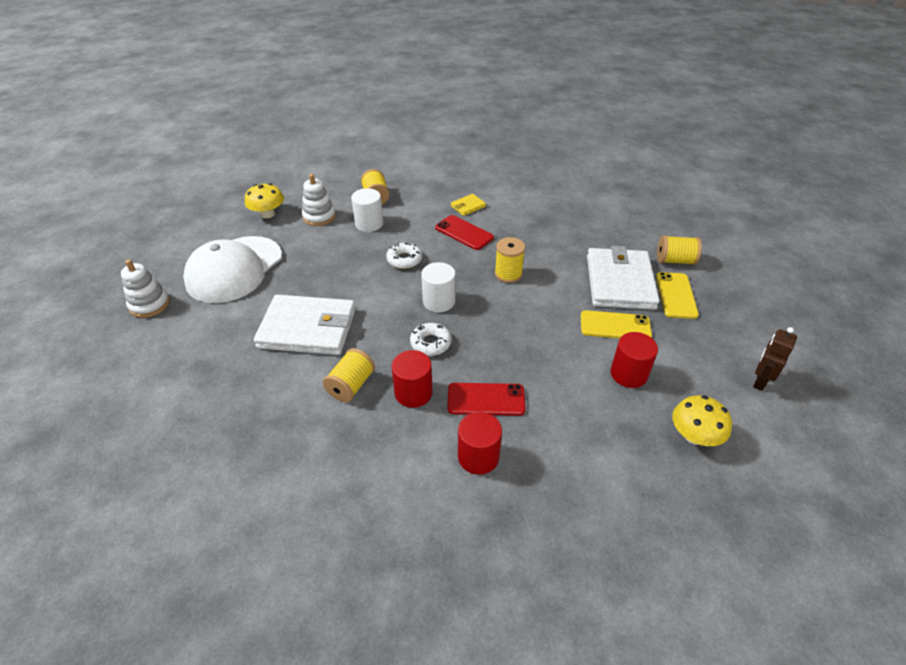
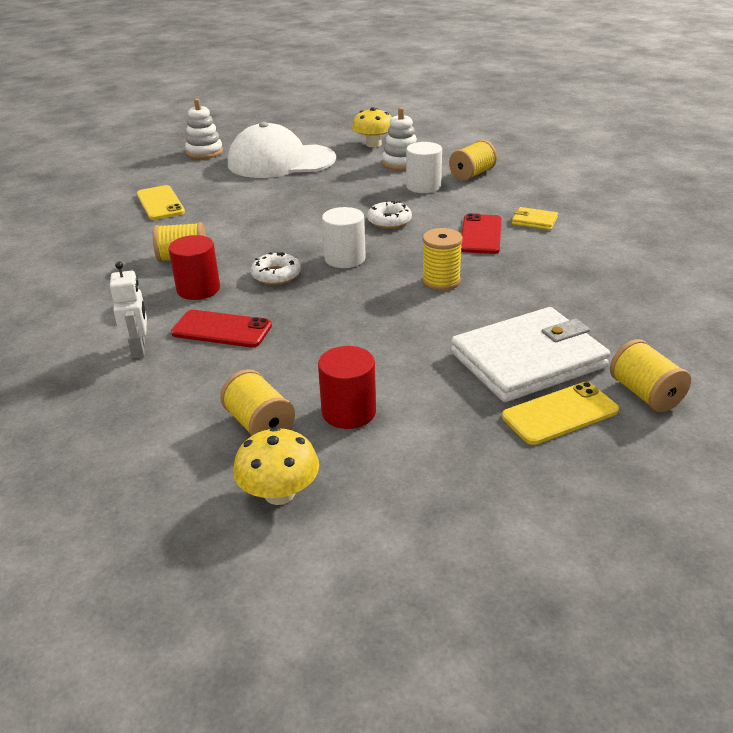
camera: 60 degrees right, 10 degrees down
(308, 328) = (238, 215): white wallet -> none
(478, 456) = (139, 349): red cylinder -> white robot
(486, 399) = (222, 329): red phone -> red phone turned 45 degrees counterclockwise
(615, 326) = (431, 379): yellow phone -> yellow phone (160, 203)
(619, 420) = (260, 425): none -> yellow spool
(759, 381) = (448, 538): brown robot -> none

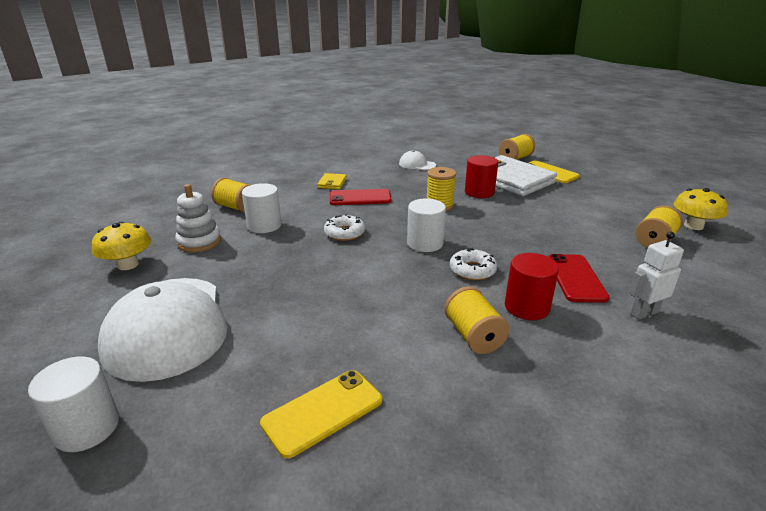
camera: 105 degrees left, 5 degrees down
(204, 152) = (87, 428): white stacking toy -> white cylinder
(349, 412) = (609, 217): red cylinder -> red cylinder (479, 192)
(607, 286) = (417, 164): none -> white cap

